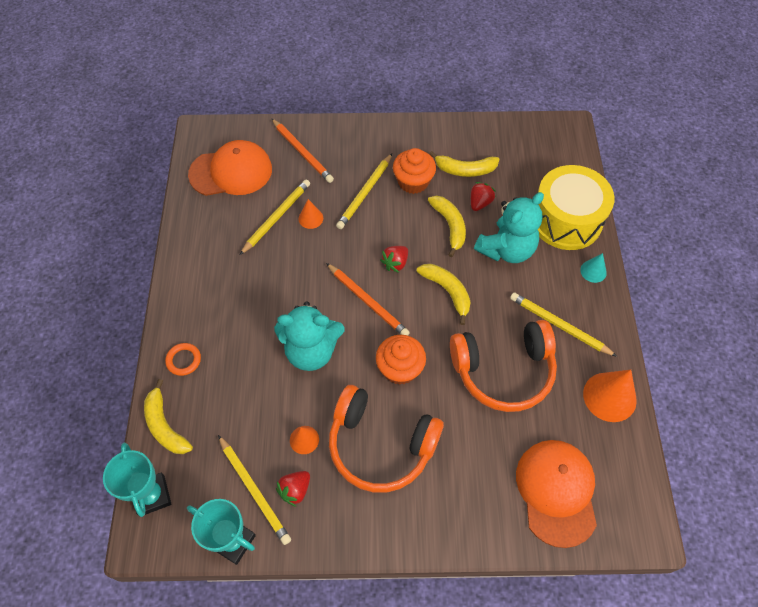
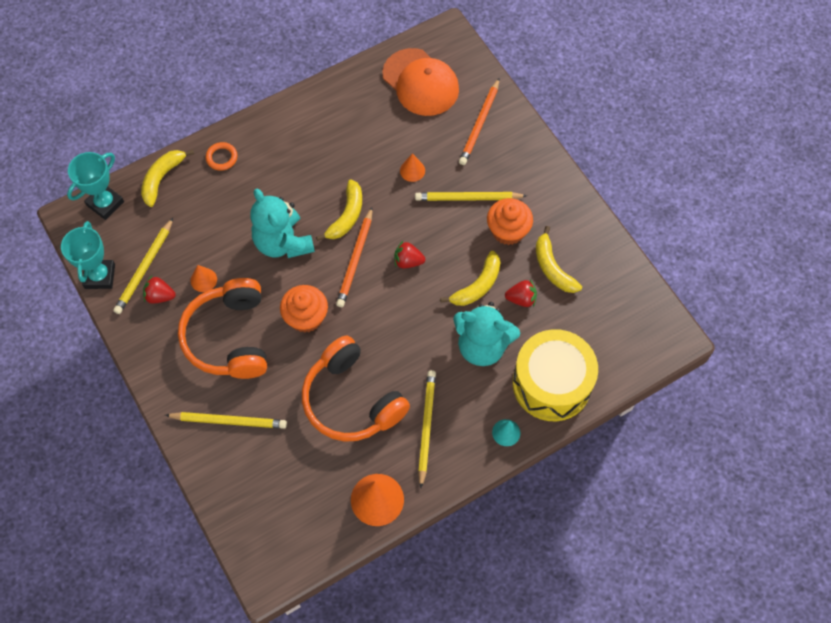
camera: 60 degrees right, 5 degrees up
(276, 217) = (396, 144): yellow pencil -> yellow pencil (228, 421)
(447, 292) = (404, 318): yellow banana -> yellow banana (346, 216)
(556, 492) = (262, 491): orange cap -> none

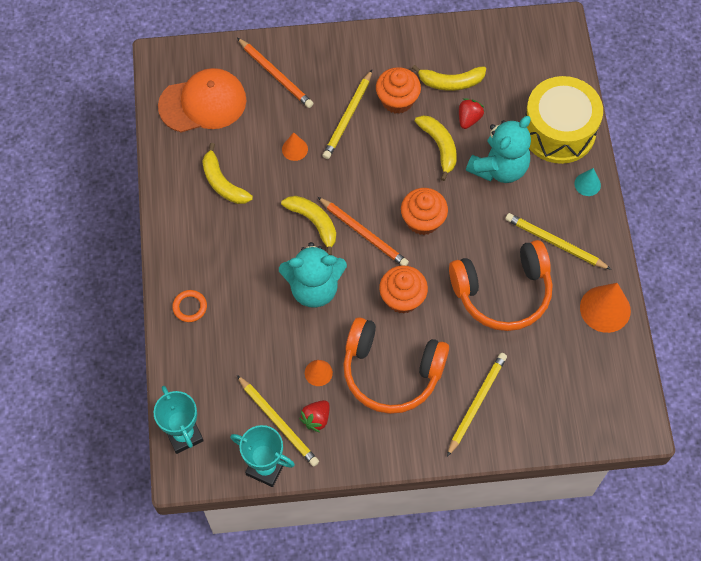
camera: 65 degrees left, 0 degrees up
(162, 178) = (183, 370): yellow banana -> yellow banana (223, 182)
(393, 302) = (423, 220): none -> orange cupcake
(408, 261) = (387, 191): red strawberry -> none

